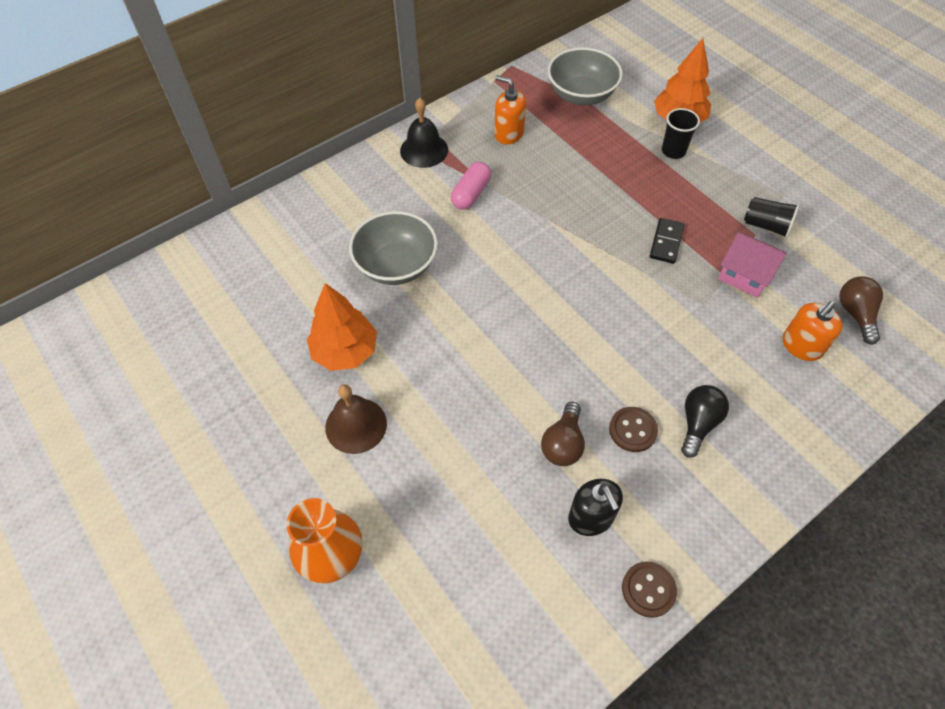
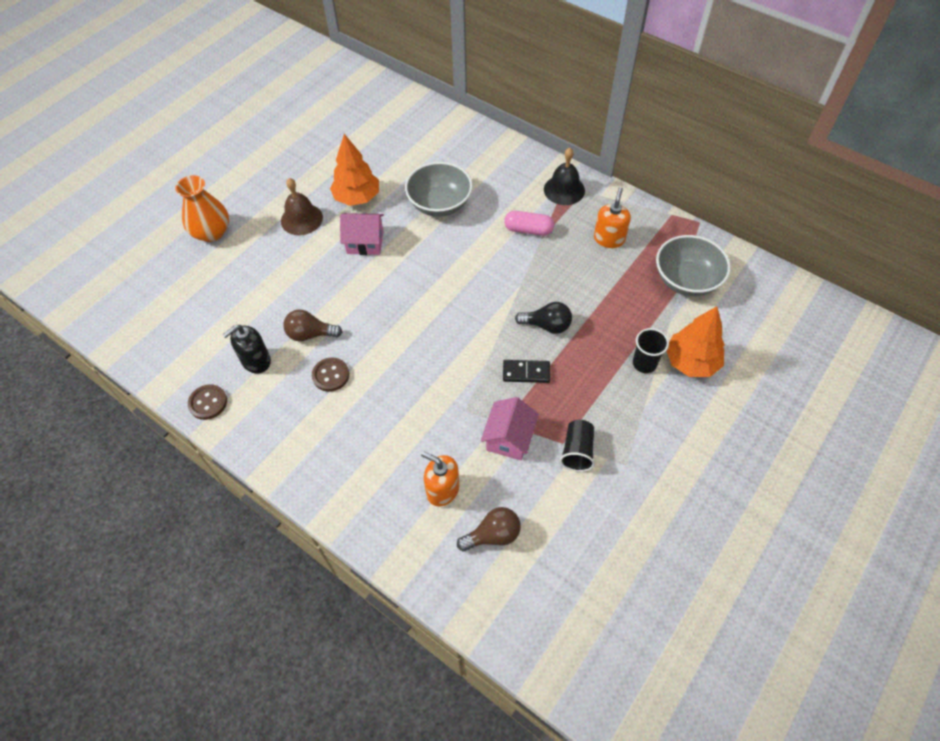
camera: 75 degrees right, 0 degrees up
(429, 356) = (365, 242): none -> pink house
(698, 423) = (346, 418): black light bulb -> black light bulb (547, 325)

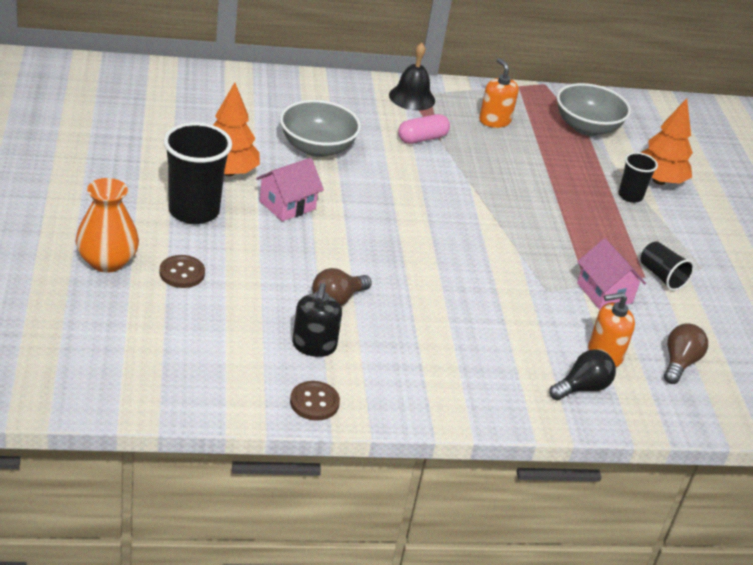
camera: 50 degrees left, 20 degrees down
(301, 219) = (194, 211): brown bell -> black cup
(331, 375) = (401, 322): brown button -> brown button (182, 273)
(526, 372) = (557, 242): black domino -> none
(547, 325) = (528, 202): black light bulb -> black light bulb (582, 388)

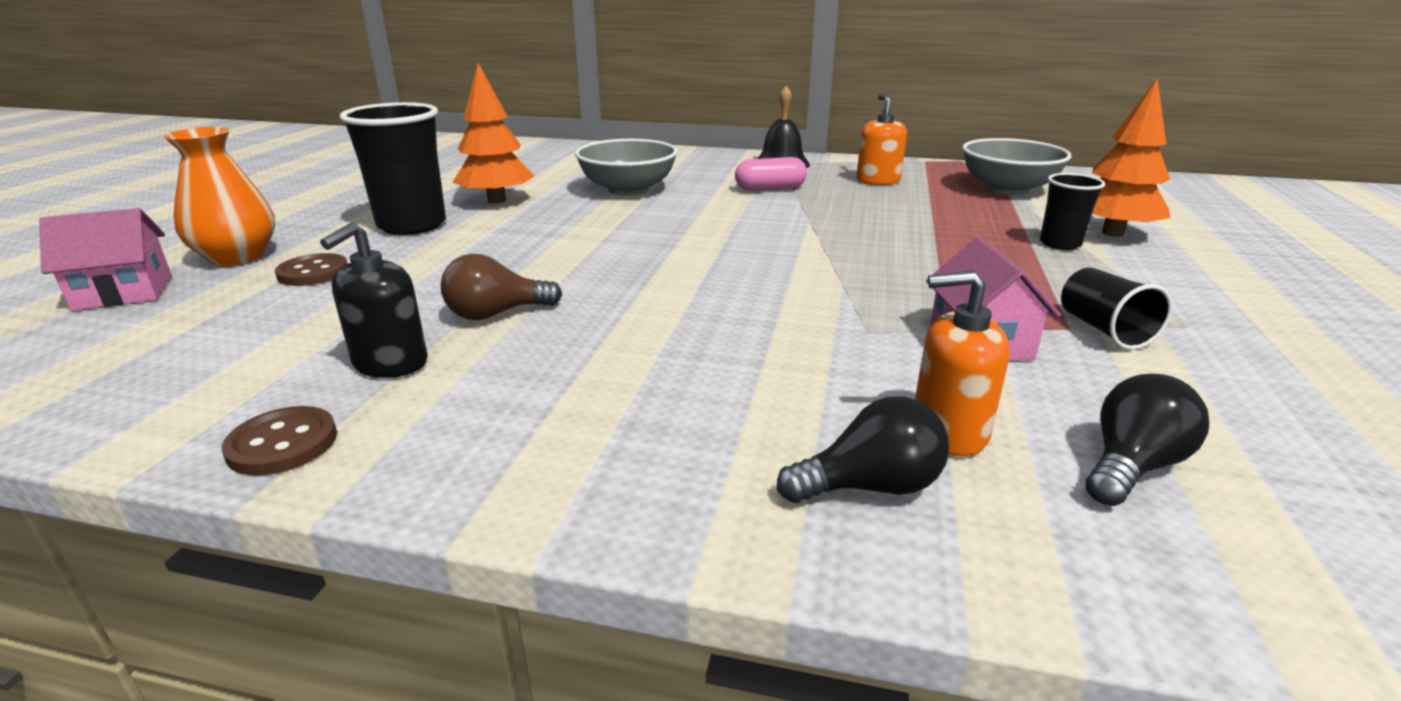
camera: 25 degrees right, 10 degrees down
(287, 205) = (537, 226): pink house -> pink house (124, 292)
(679, 363) = (1131, 466): brown light bulb -> black light bulb

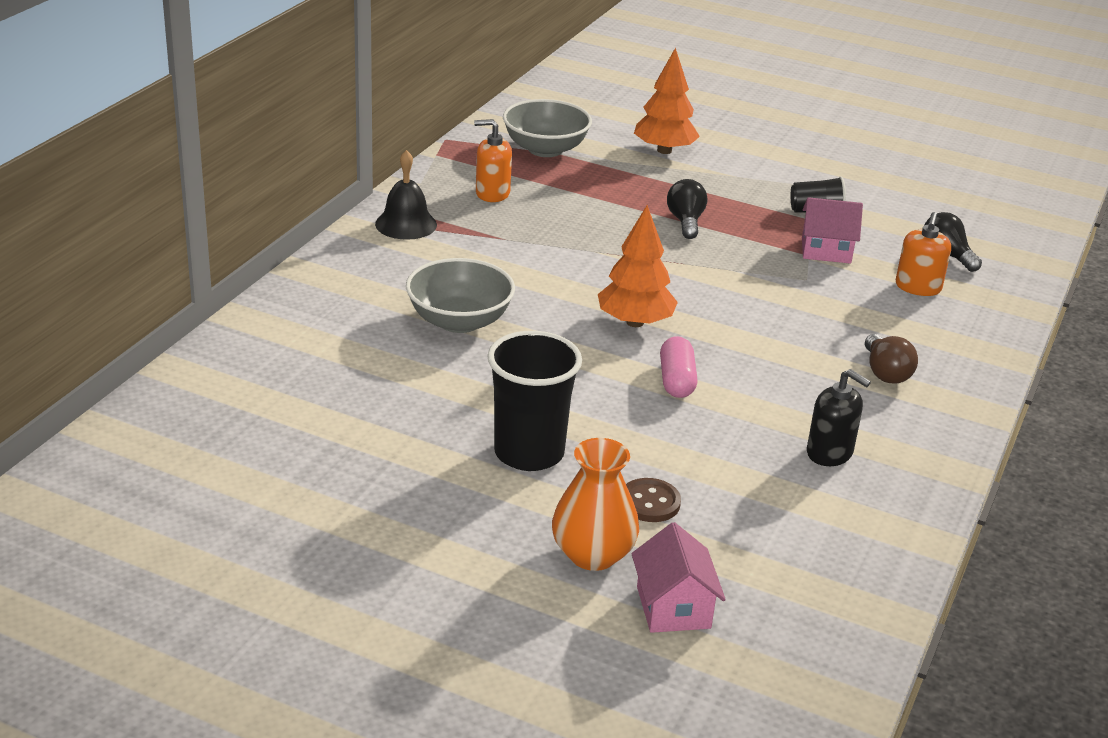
camera: 80 degrees left, 5 degrees up
(282, 444) = (924, 485): brown button -> none
(496, 200) = (463, 401): orange tree -> orange tree (635, 322)
(496, 314) = (757, 409): brown light bulb -> brown light bulb (885, 373)
(770, 188) = (493, 248): pink capsule -> pink capsule (676, 380)
(870, 486) = (961, 319): black light bulb -> black light bulb (685, 222)
(1060, 244) = (679, 175): black cup -> none

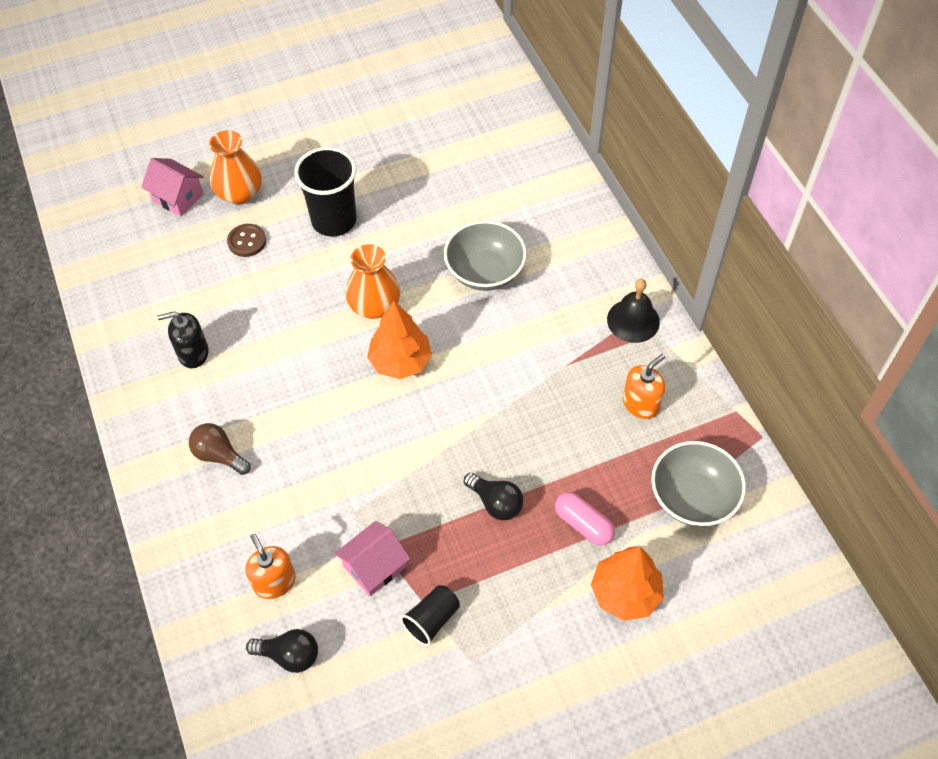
camera: 135 degrees right, 25 degrees up
(598, 367) = (374, 306): none -> orange vase
(676, 380) = (324, 334): pink capsule -> pink capsule (583, 524)

